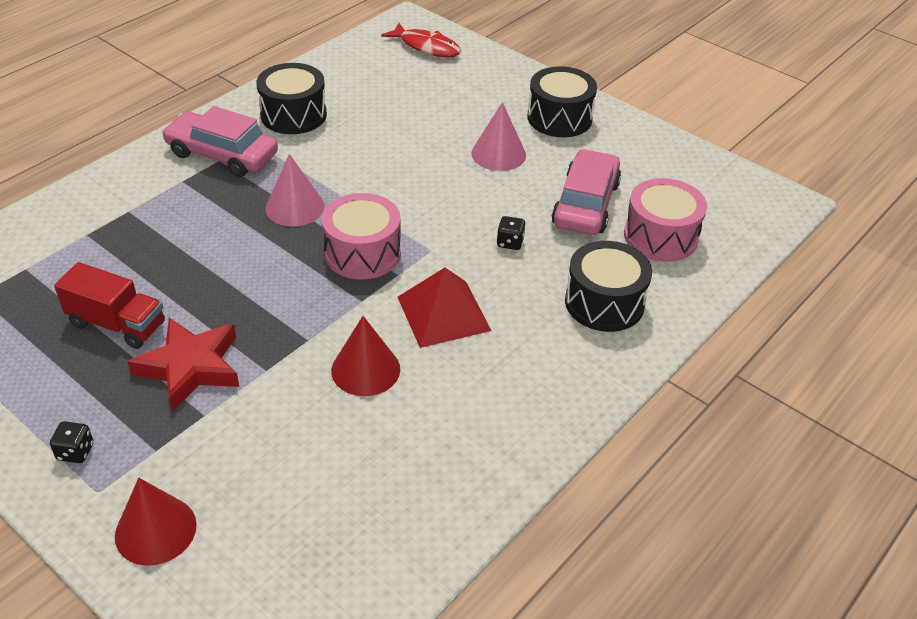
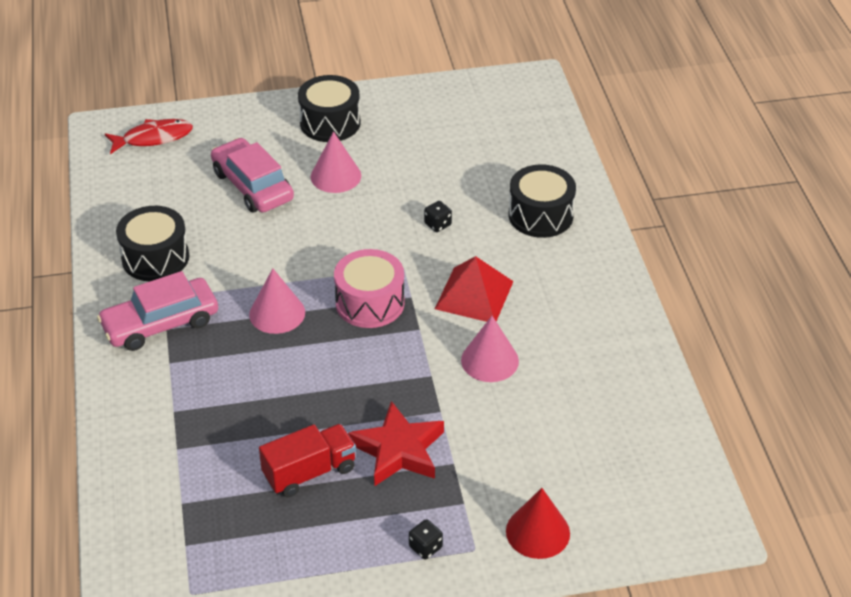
camera: 50 degrees left, 0 degrees up
(365, 369) = (489, 360): red cone -> pink cone
(585, 204) = (438, 166): pink car -> pink car (252, 186)
(660, 236) = (506, 153): pink drum -> none

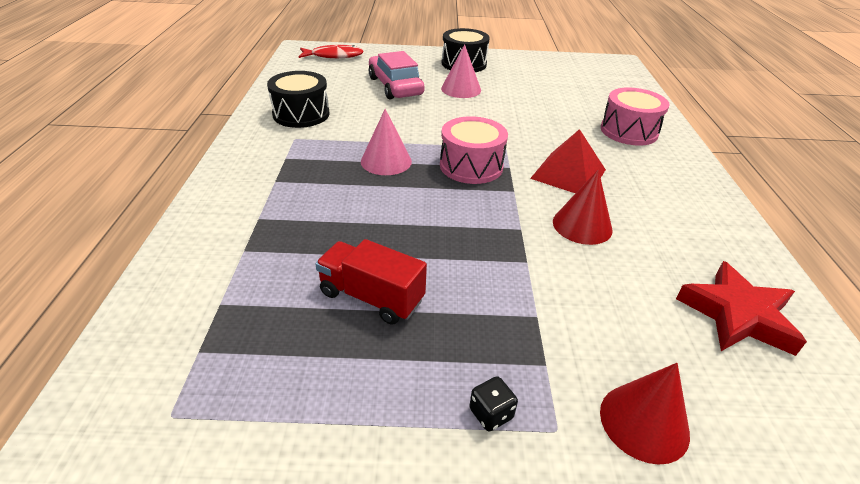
camera: 10 degrees right, 5 degrees down
(160, 323) = (282, 153): pink car -> none
(309, 472) = (371, 297): red truck -> red truck turned 135 degrees counterclockwise
(398, 450) = (476, 291): red star -> red star (737, 315)
(437, 224) = (539, 125): black dice -> none
(489, 360) = (582, 225): pink cone -> red cone
(540, 215) = (629, 131): black drum -> pink drum

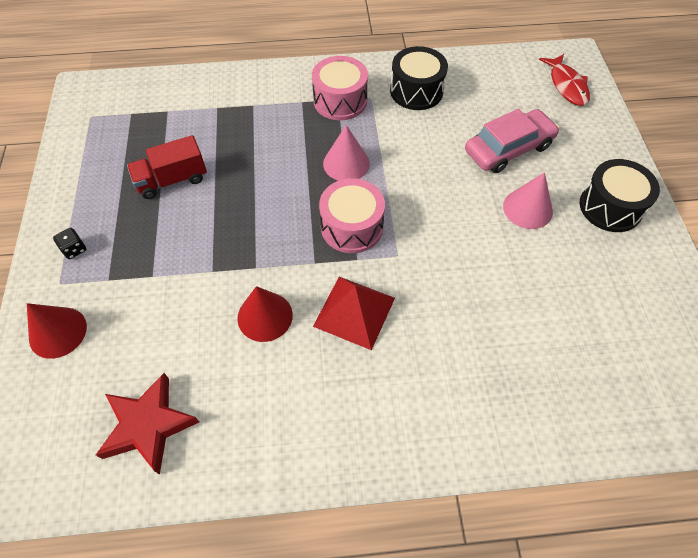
camera: 85 degrees right, 20 degrees up
(371, 297) = (172, 180): red truck -> red truck turned 135 degrees counterclockwise
(629, 131) = (475, 391): pink drum -> pink drum (340, 101)

